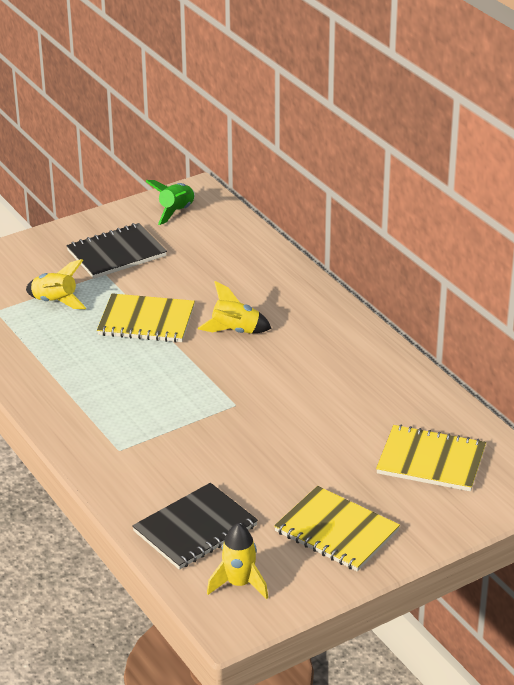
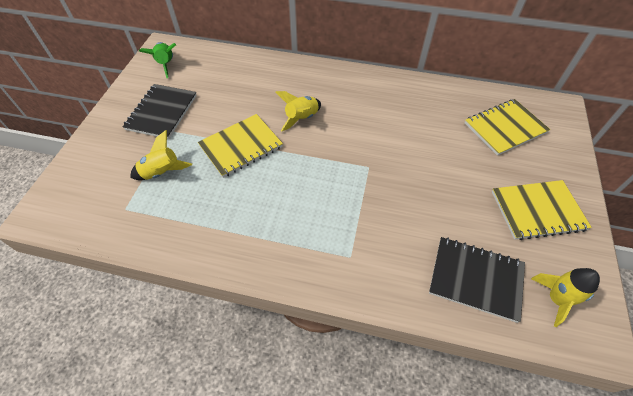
camera: 45 degrees left, 20 degrees up
(195, 529) = (476, 279): black notebook -> black notebook turned 75 degrees counterclockwise

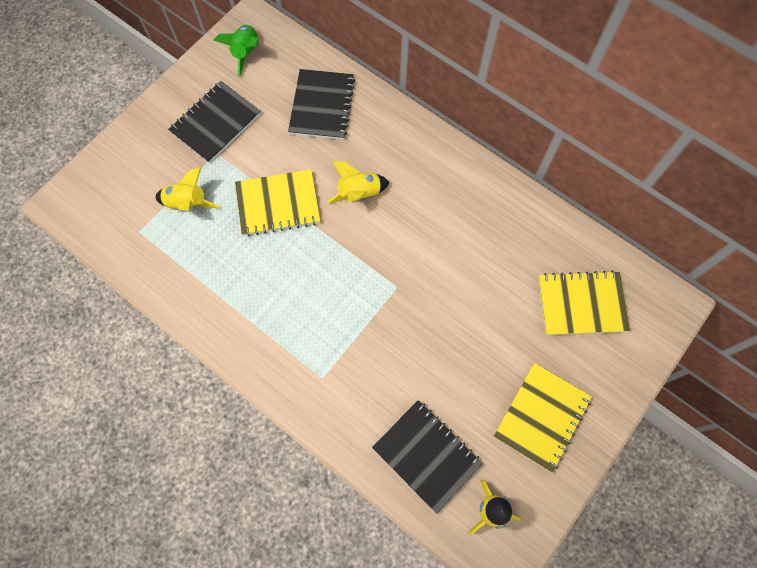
camera: 25 degrees right, 15 degrees up
(242, 77) = (322, 106): none -> black notebook
(537, 210) = (541, 417): yellow notebook -> yellow notebook turned 75 degrees counterclockwise

